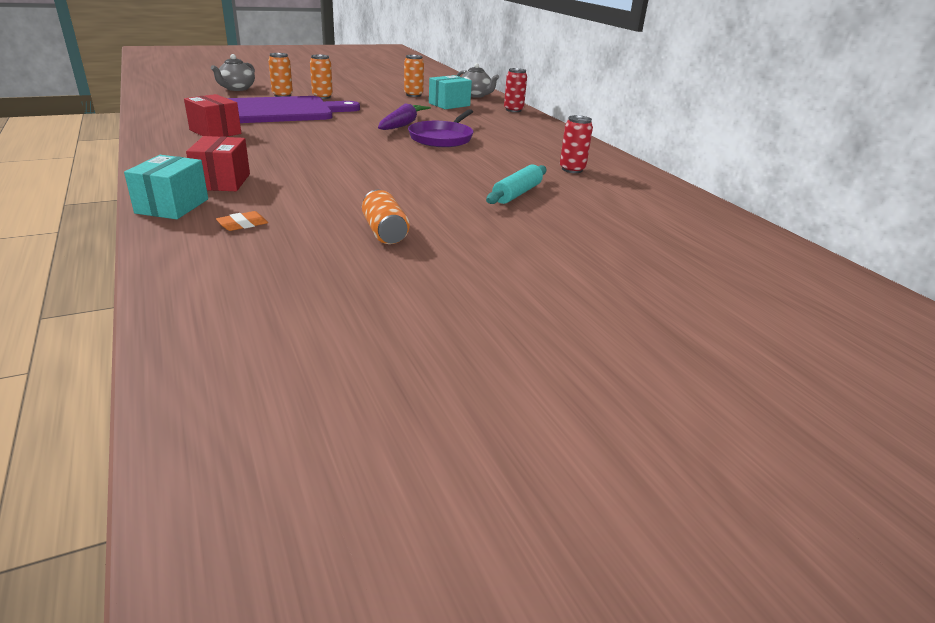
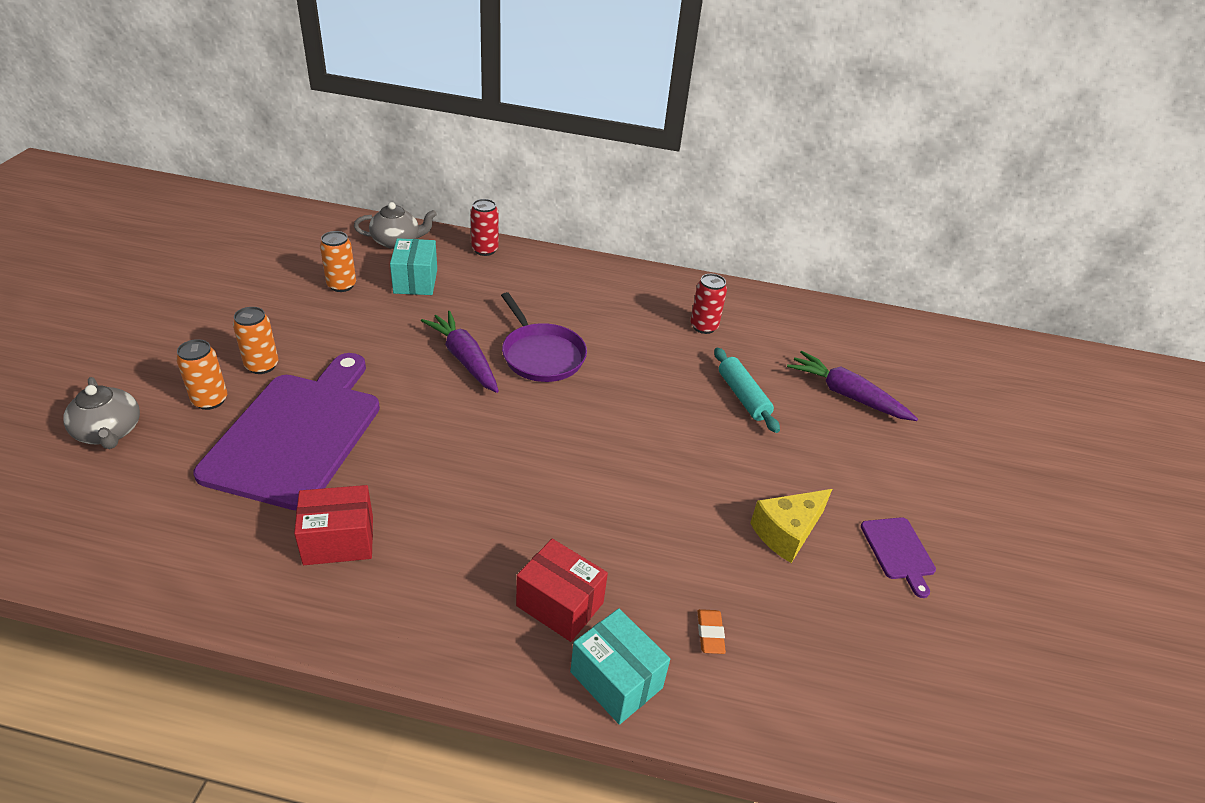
camera: 55 degrees left, 10 degrees up
(384, 232) = (787, 533): orange can -> yellow cheese
(430, 279) = (898, 551): none -> purple cutting board
(600, 228) = (846, 395): none -> purple carrot

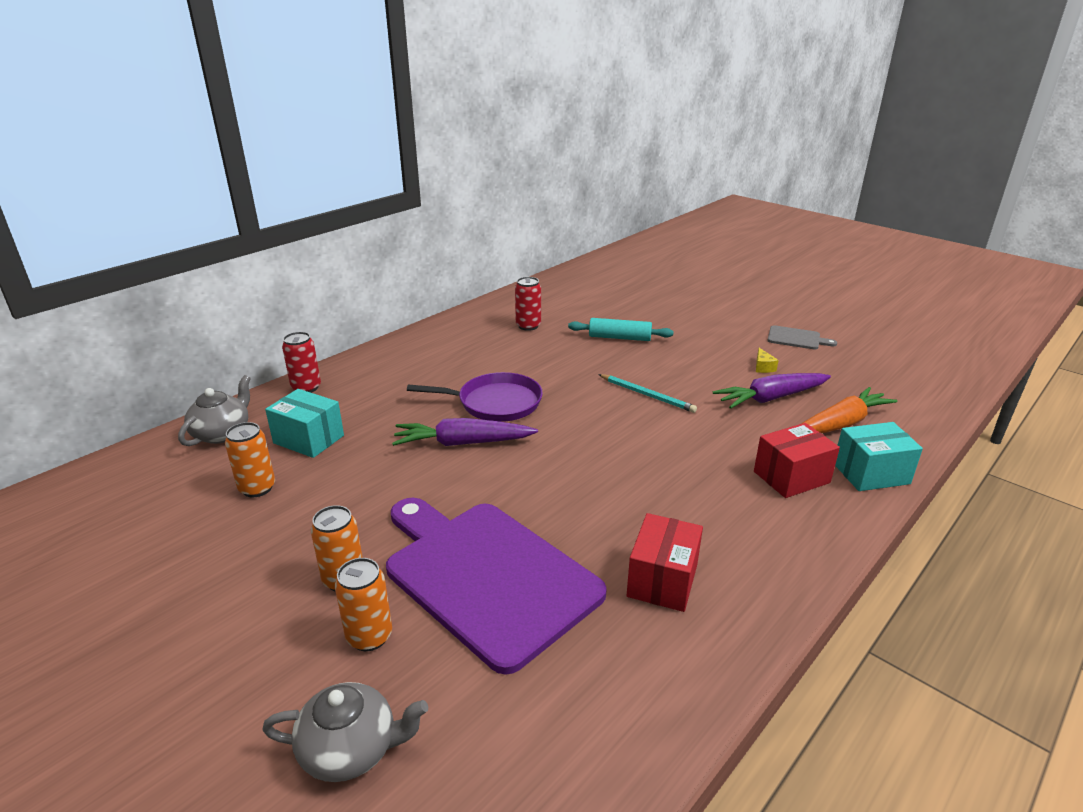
camera: 55 degrees left, 10 degrees down
(638, 450) = (647, 395): none -> turquoise pencil
(710, 634) = (841, 424): orange eraser -> orange carrot
(787, 533) = (763, 367): yellow cheese -> yellow cheese, size x0.49
(846, 395) = (646, 304): purple carrot -> purple carrot (771, 398)
(898, 551) = (796, 338): purple cutting board -> grey cutting board

